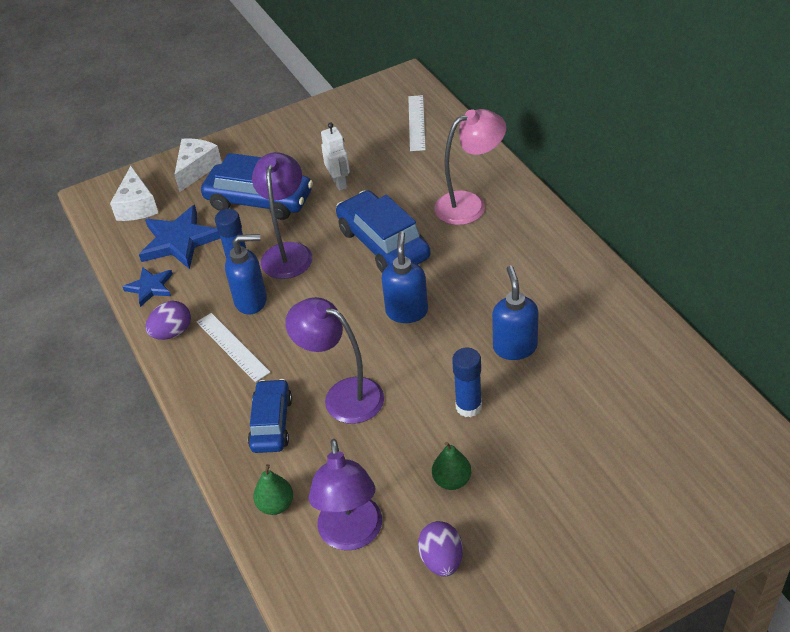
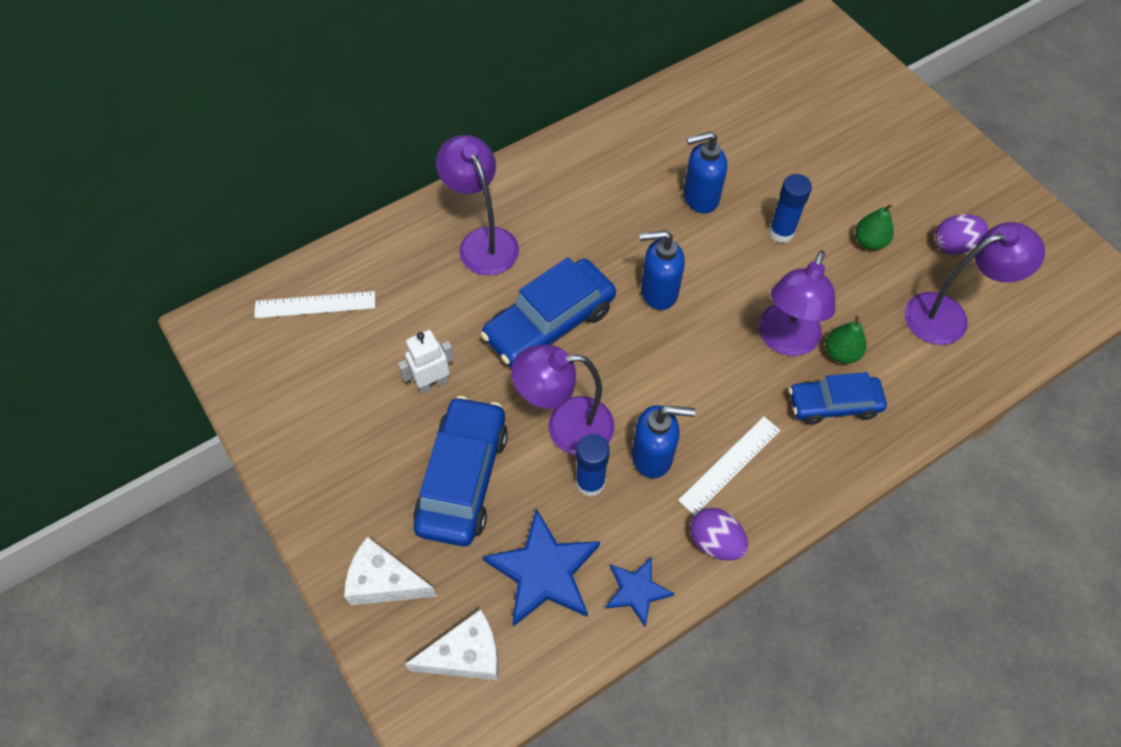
camera: 100 degrees left, 15 degrees up
(251, 301) = (653, 456): blue soap dispenser -> blue soap dispenser turned 105 degrees clockwise
(276, 505) = (932, 385): green pear -> green pear (841, 353)
(470, 204) = (483, 241): pink lamp -> purple lamp

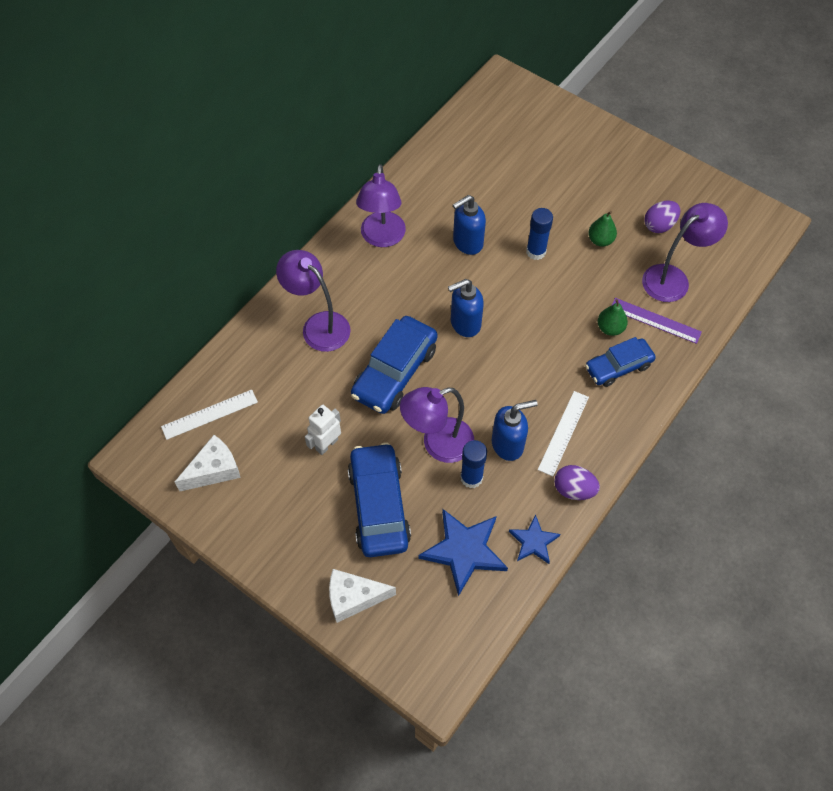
camera: 20 degrees left, 0 degrees up
(466, 655) = (433, 627): white cheese -> white cheese (214, 470)
(785, 341) = (568, 332): purple lamp -> purple lamp (382, 238)
(904, 361) = (655, 320): none -> purple ruler

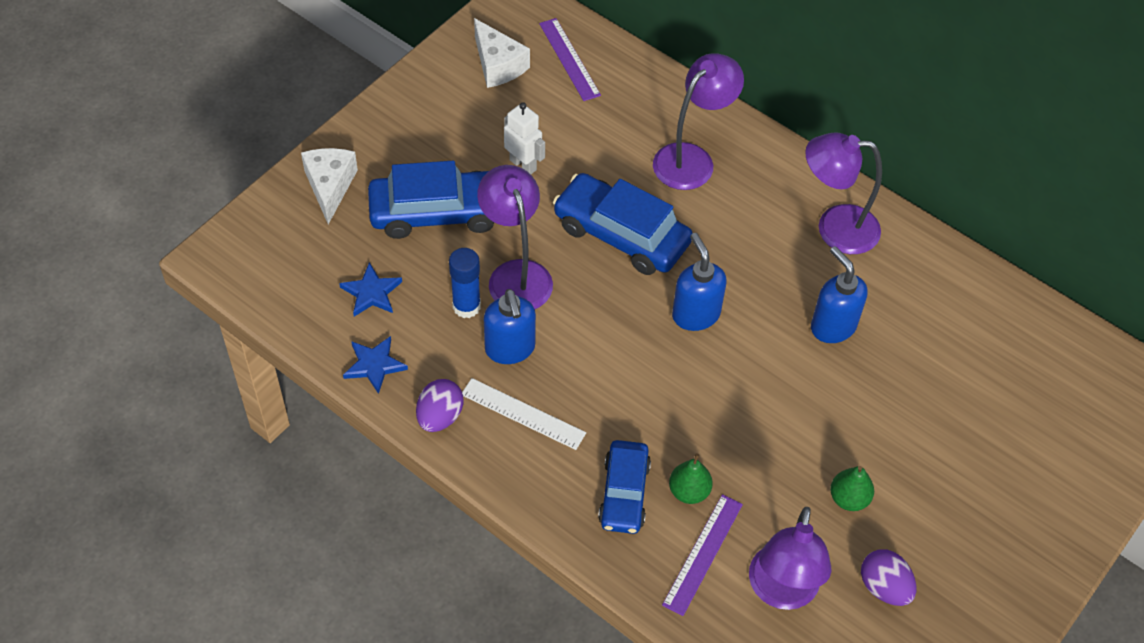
camera: 90 degrees right, 5 degrees down
(209, 414) = (569, 59): white ruler -> purple ruler
(464, 551) = (371, 293): blue star -> blue star, size x0.58
(536, 252) = (821, 410): blue glue stick -> none
(618, 366) = (624, 493): blue car -> blue car turned 150 degrees counterclockwise
(673, 278) = (781, 592): purple lamp -> purple lamp turned 45 degrees clockwise

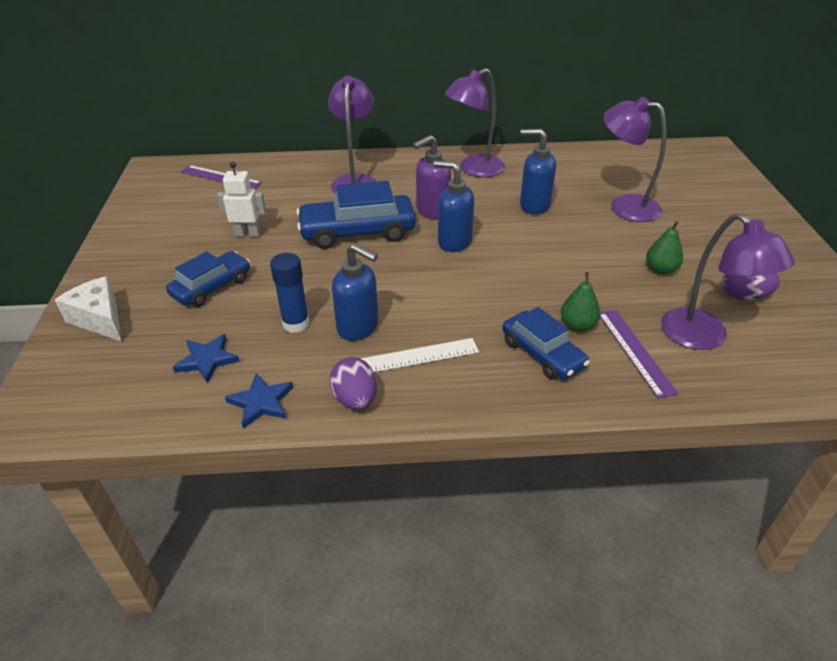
camera: 40 degrees left, 15 degrees down
(438, 213) = (212, 287): blue car -> blue car, size x0.64
(498, 65) = (172, 200): white cheese -> none
(516, 274) = (311, 287): purple lamp -> purple lamp (624, 206)
(721, 258) = (432, 211): none -> purple soap dispenser

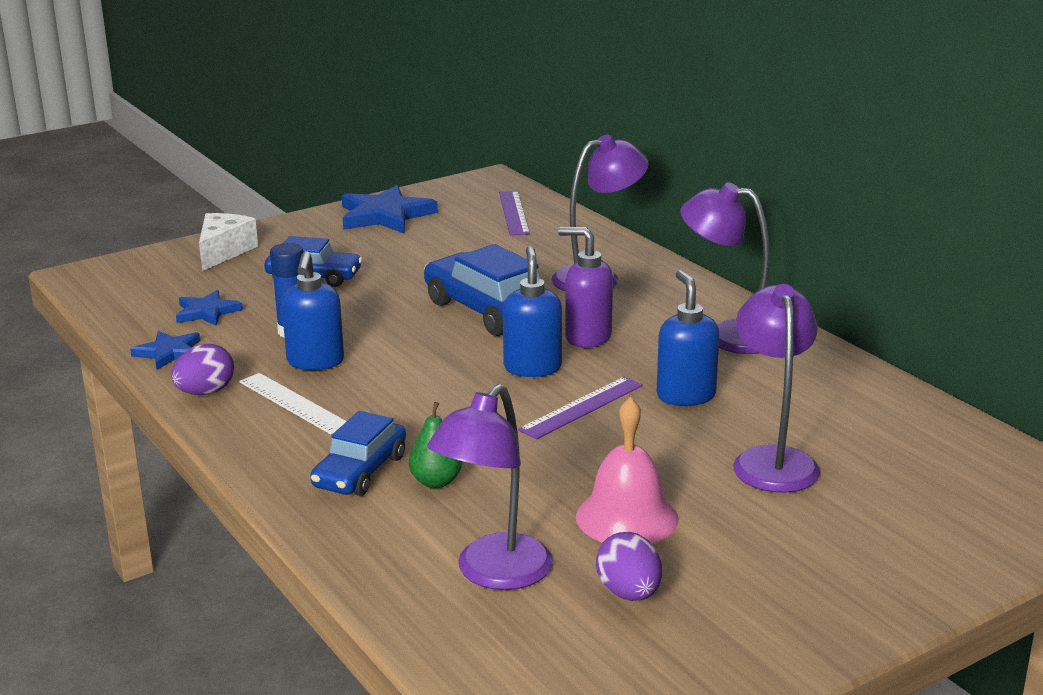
camera: 60 degrees right, 15 degrees down
(148, 225) = (385, 215): none -> blue star
(248, 234) = (420, 261): white robot -> none
(635, 351) = (418, 529): purple ruler -> purple ruler (582, 407)
(660, 269) = (627, 517): green pear -> pink bell

